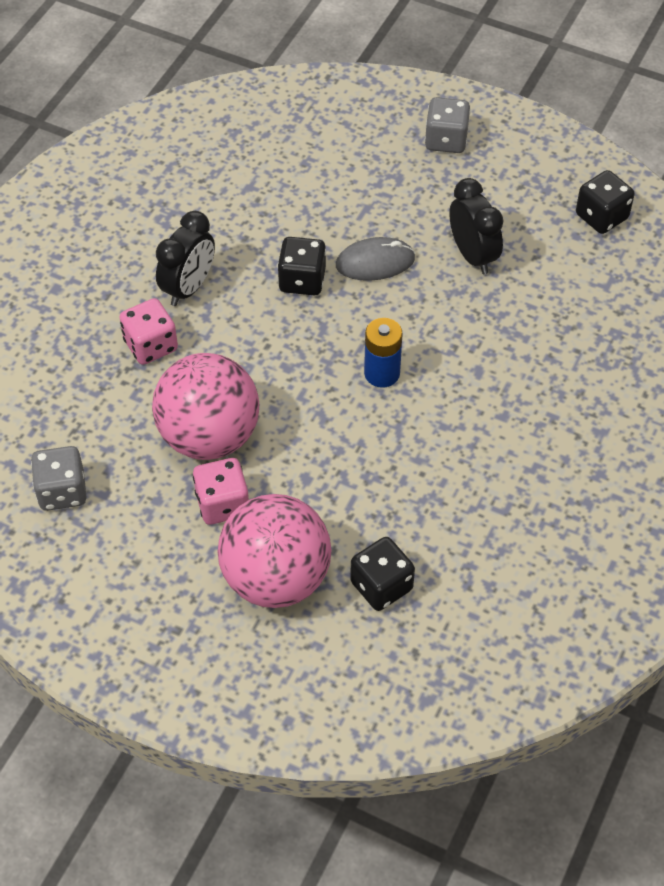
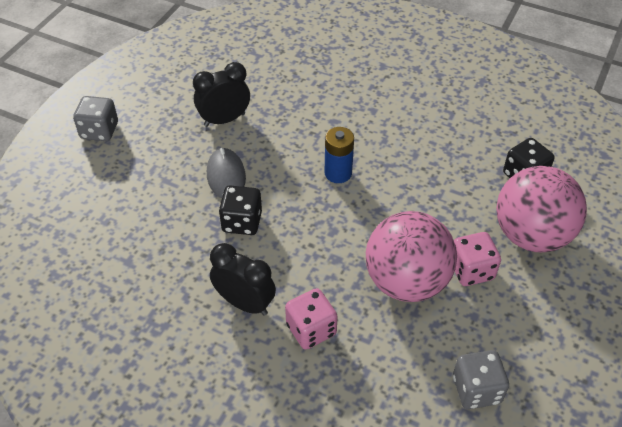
camera: 90 degrees left, 5 degrees down
(601, 216) = (194, 53): black dice -> none

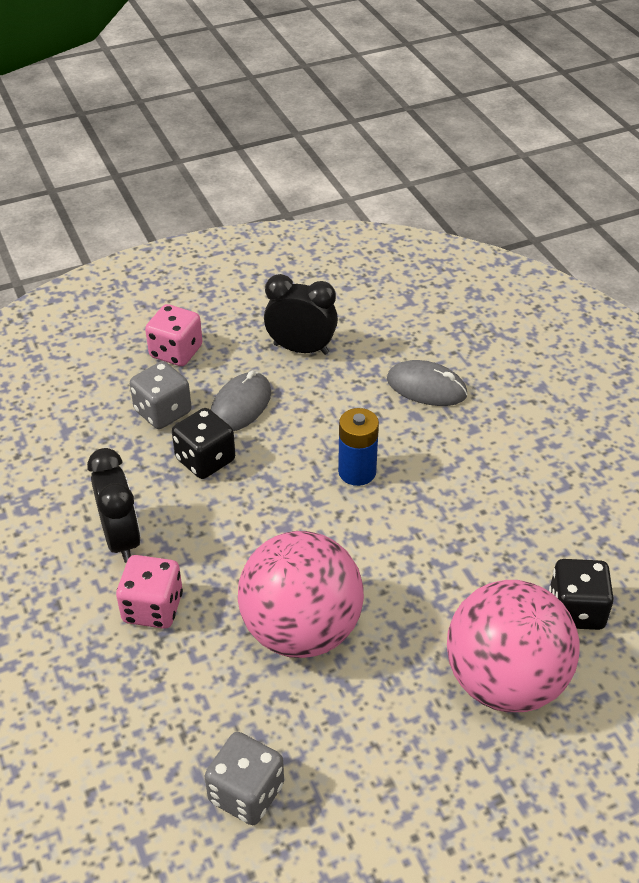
camera: 40 degrees right, 5 degrees down
(99, 131) = (173, 294): grey dice -> grey dice (163, 412)
(322, 101) = (426, 387): none -> grey mouse
(471, 270) = (386, 668): pink dice -> pink dice (176, 352)

